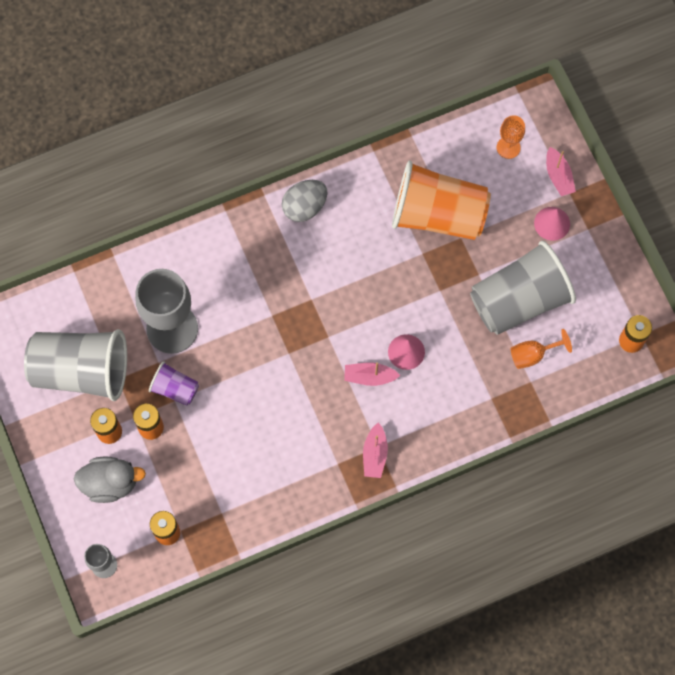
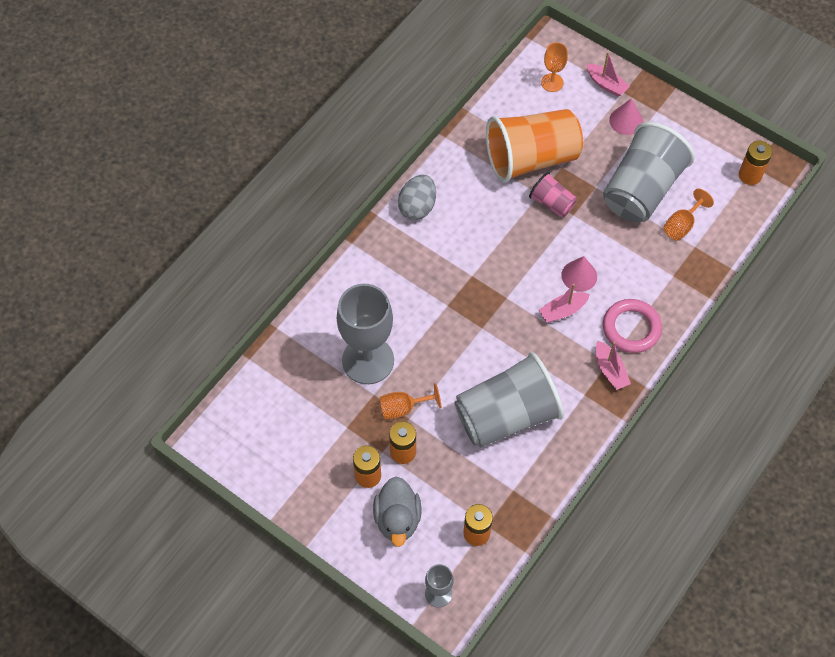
camera: 30 degrees left, 10 degrees down
(81, 371) = (309, 438): grey cup -> grey cup (506, 415)
(110, 483) = (397, 519): grey duck -> grey duck turned 120 degrees clockwise
(175, 388) = (403, 408): purple cup -> orange goblet
(419, 426) = (631, 328): none -> pink ring
(428, 268) = (552, 203): none -> pink cup

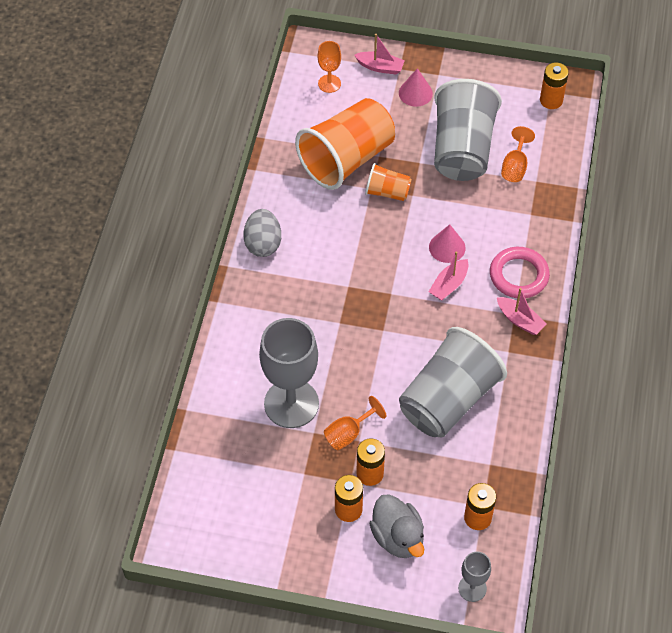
camera: 25 degrees left, 5 degrees down
(552, 203) = (387, 192): pink cup -> orange cup

